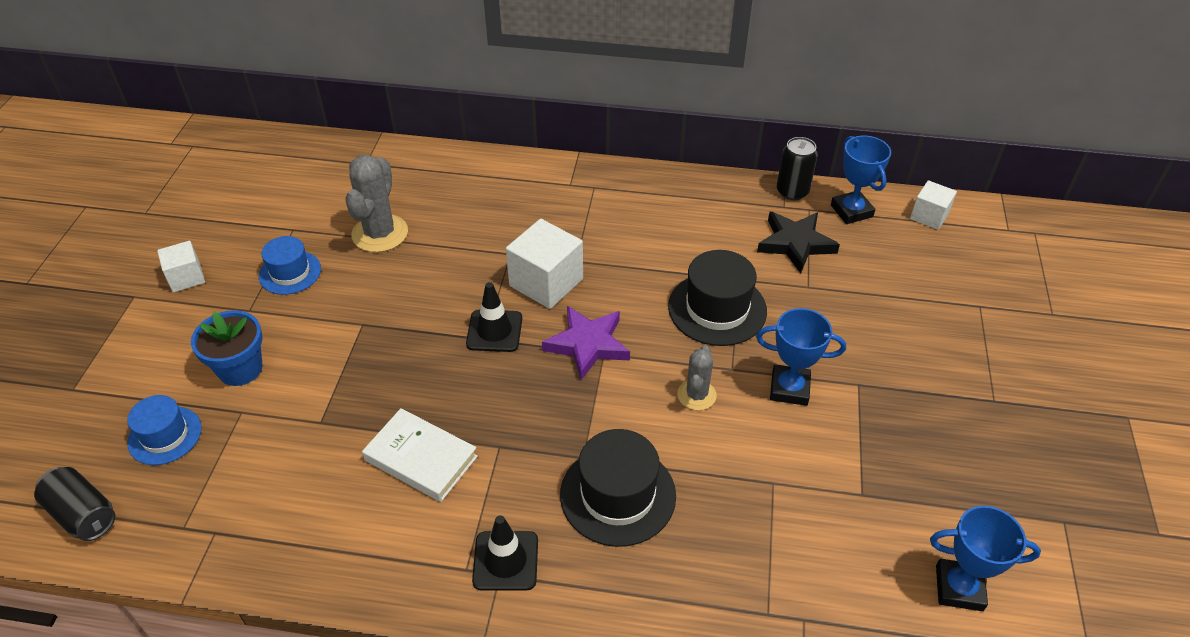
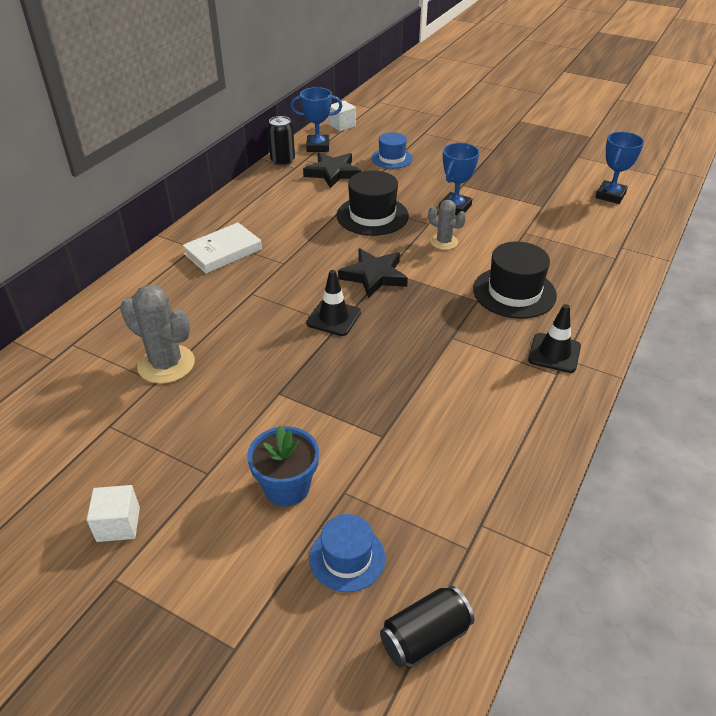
camera: 70 degrees left, 5 degrees down
(290, 272) = (174, 435): blue hat -> blue hat (392, 158)
(421, 458) = (447, 380): white book -> white book (223, 252)
(546, 282) = (297, 282): white cube -> none
(587, 344) = (374, 276): purple star -> black star

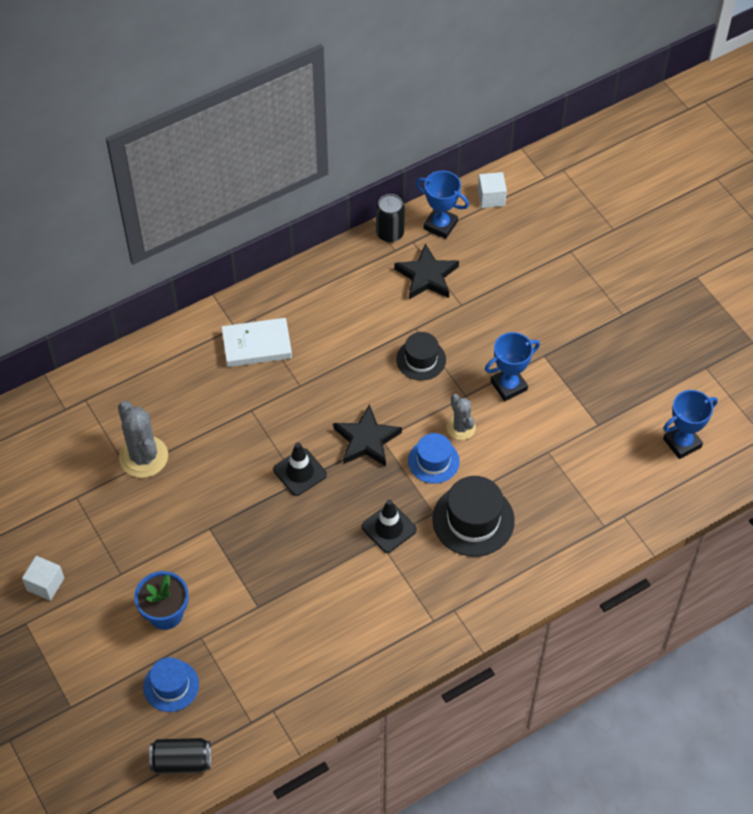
camera: 30 degrees right, 15 degrees up
(372, 215) = (421, 359): black hat -> black hat, size x0.64
(392, 158) = (503, 280): blue hat -> blue hat (433, 461)
(554, 353) = (449, 600): black traffic cone -> black traffic cone (389, 528)

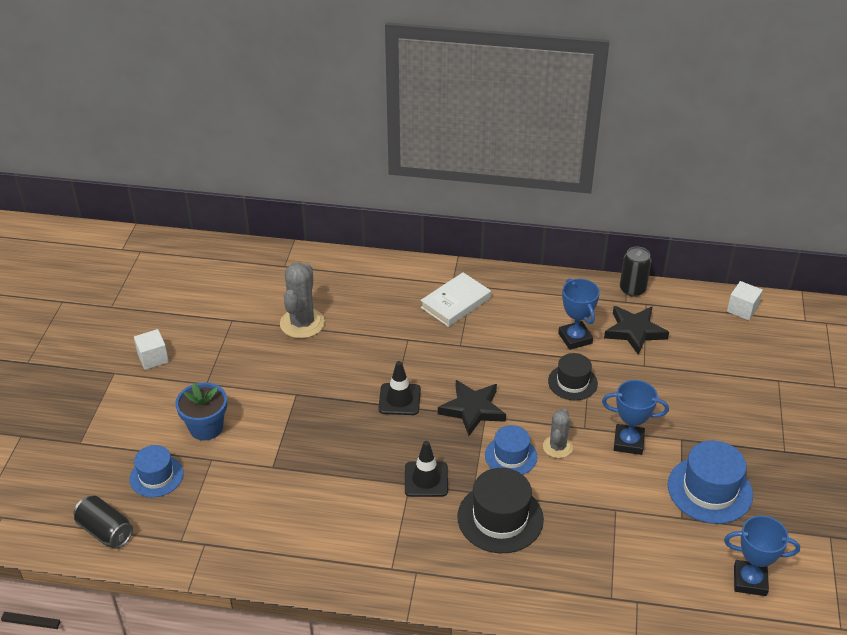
camera: 40 degrees right, 15 degrees down
(257, 345) = (455, 303): white book -> white book turned 75 degrees counterclockwise
(440, 225) = (680, 305): blue trophy -> blue trophy (575, 338)
(598, 386) = (709, 490): none -> blue hat

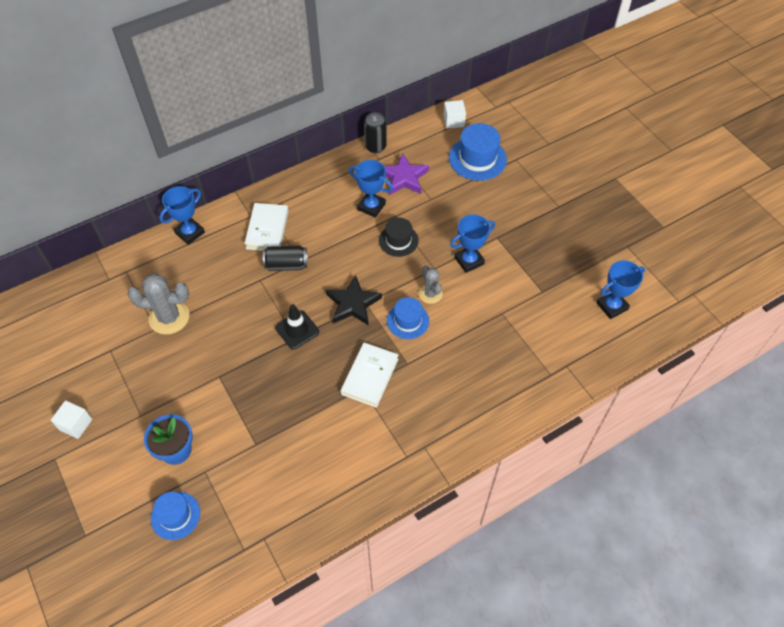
camera: 40 degrees left, 15 degrees up
(105, 531) = (179, 587): black can -> black can (286, 265)
(302, 323) = (169, 317): grey cactus -> grey cactus turned 60 degrees counterclockwise
(385, 267) = (190, 233): none -> blue trophy
(426, 479) = (370, 376): black traffic cone -> white book
(500, 518) = (440, 369): black hat -> none
(634, 331) = (404, 178): black star -> purple star
(709, 490) = (541, 261): blue hat -> blue hat (477, 158)

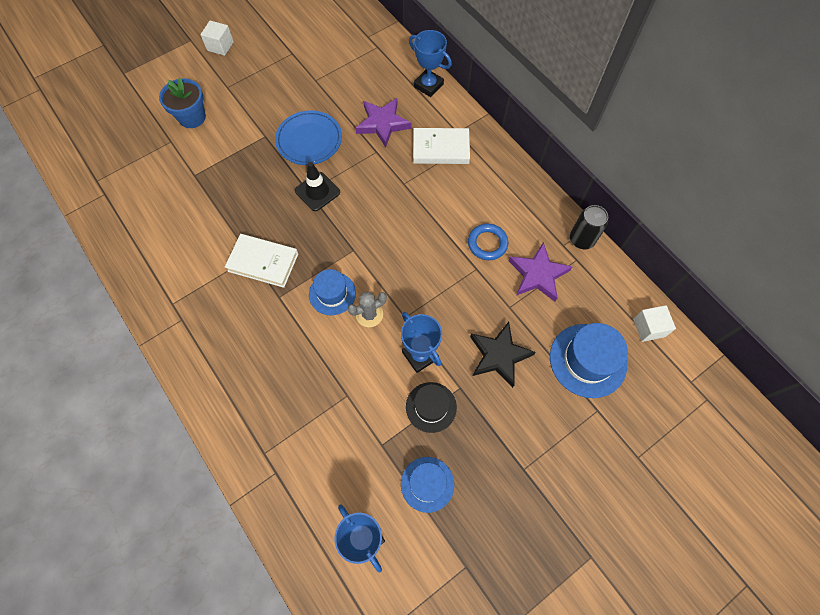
camera: 85 degrees right, 10 degrees up
(169, 317) = (328, 87): grey cactus -> none
(175, 515) = (132, 128): blue hat -> blue hat (427, 484)
(227, 272) = (383, 124): none -> purple star
(233, 336) = (309, 140): none -> blue plate
(286, 265) = (396, 172): black can -> none
(353, 304) = (351, 238): black star -> black star (499, 355)
(371, 206) = (487, 243): blue trophy -> blue ring
(398, 240) = (441, 276): black hat -> black hat (431, 407)

